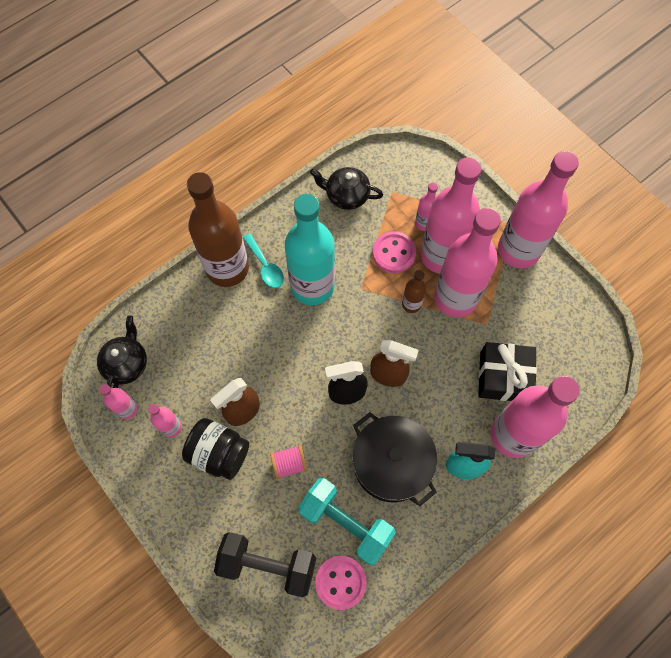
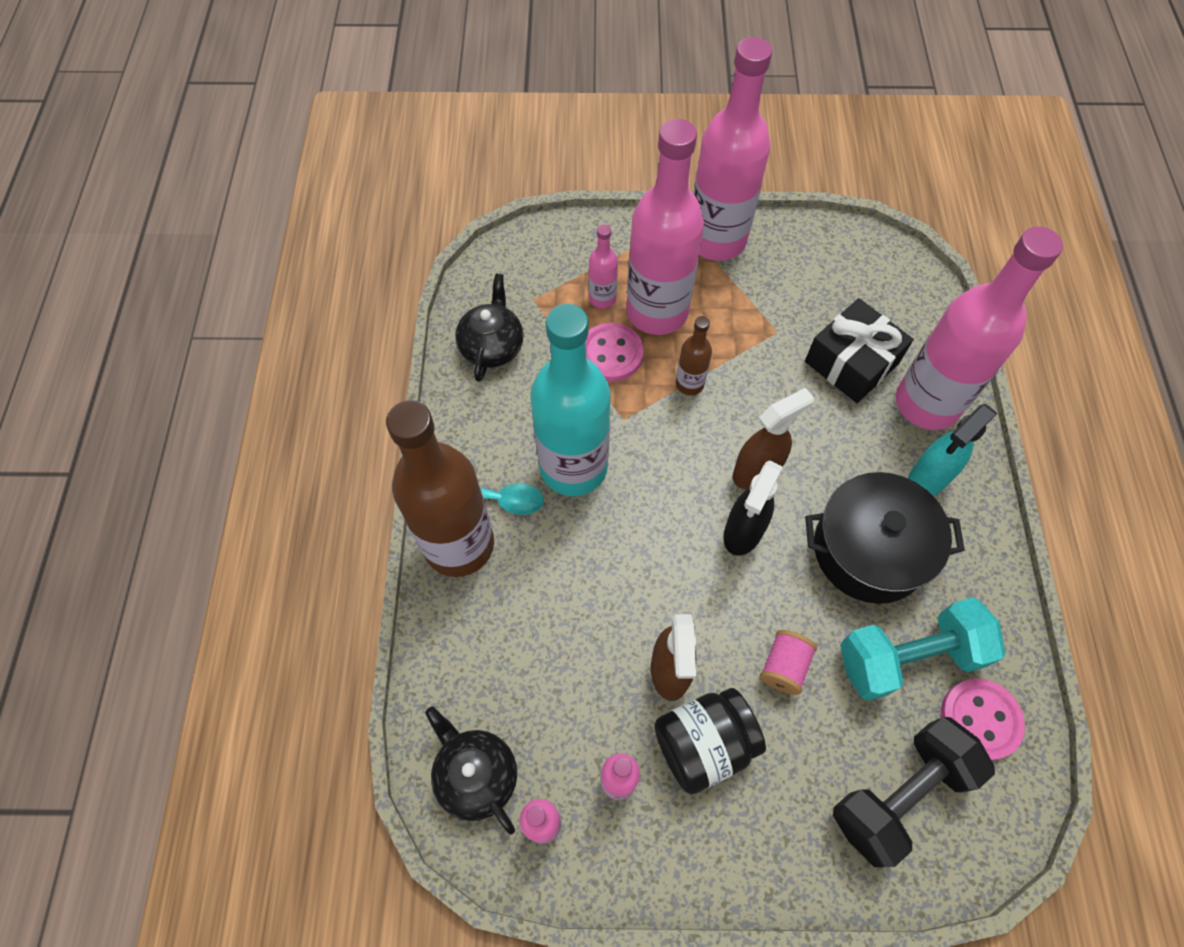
camera: 50 degrees left, 5 degrees down
(346, 195) = (492, 346): black teapot -> black teapot turned 135 degrees clockwise
(455, 298) = (720, 337): pink bottle -> none

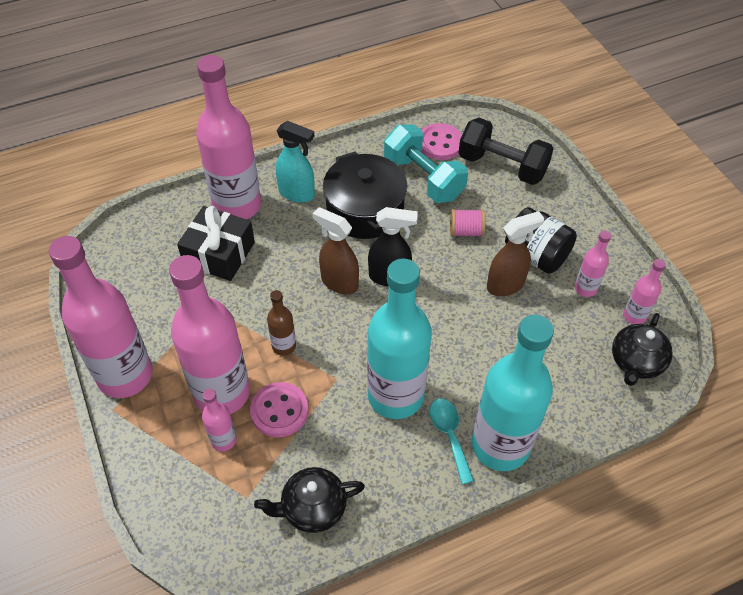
camera: 115 degrees left, 10 degrees down
(459, 545) = (500, 445): brown bottle -> turquoise bottle

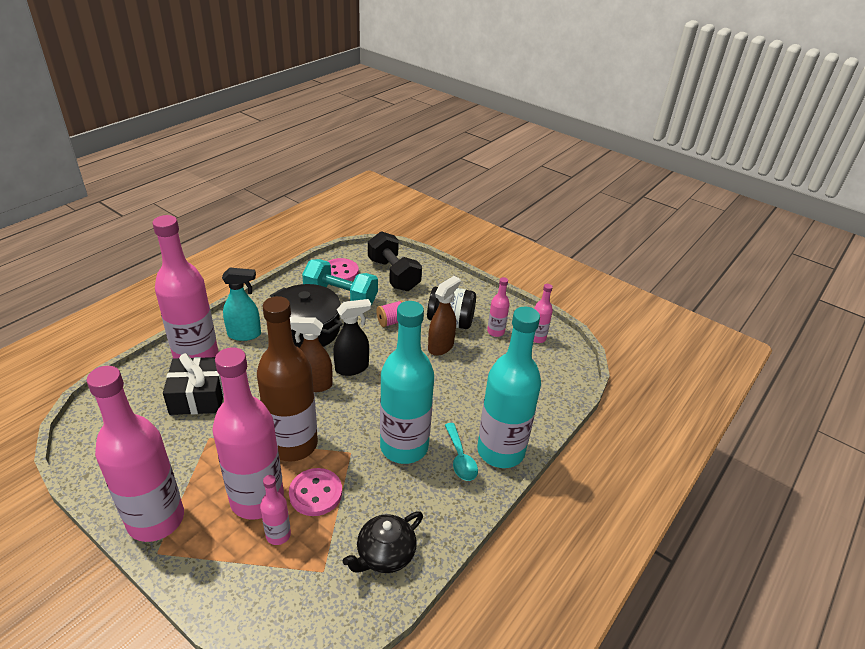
camera: 30 degrees left, 15 degrees down
(284, 346) = (293, 444): brown bottle -> brown bottle, size x2.25
(449, 435) = (460, 458): turquoise spoon -> turquoise spoon turned 150 degrees counterclockwise
(502, 166) = (393, 275): black dumbbell -> black dumbbell turned 60 degrees clockwise
(636, 362) = (556, 365): black teapot -> none

